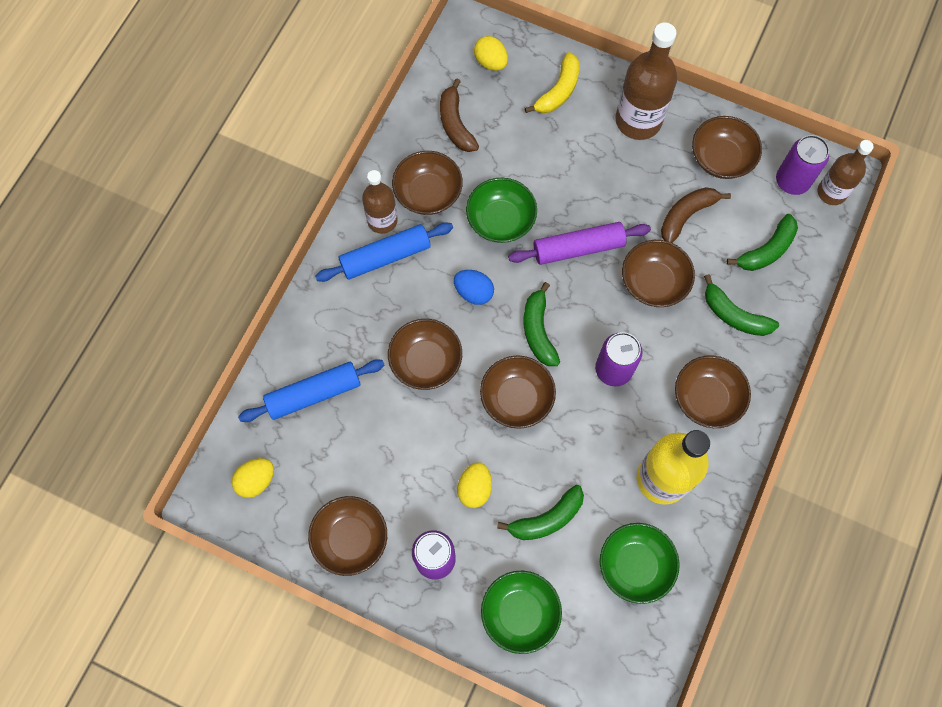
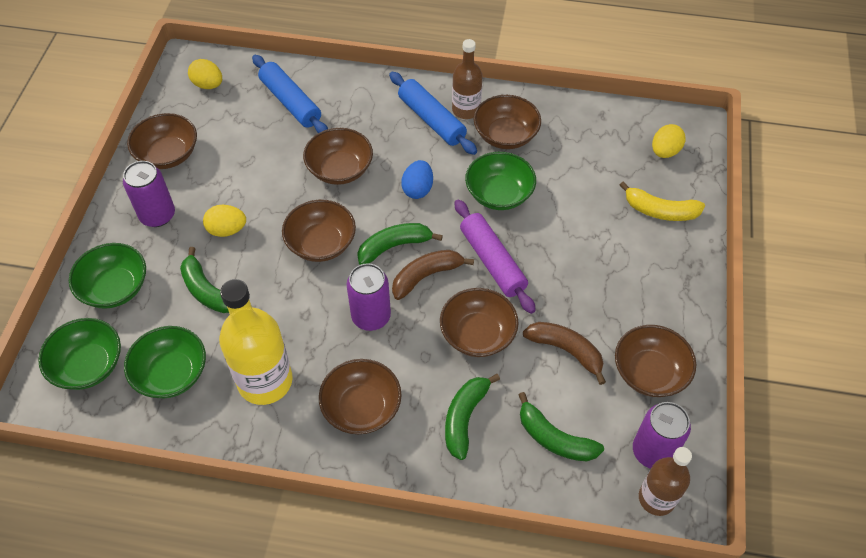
camera: 75 degrees right, 15 degrees down
(455, 124) = (585, 139): brown banana -> brown banana (426, 276)
(608, 647) = (88, 365): none -> green bowl
(638, 120) = (659, 286): brown bottle -> none

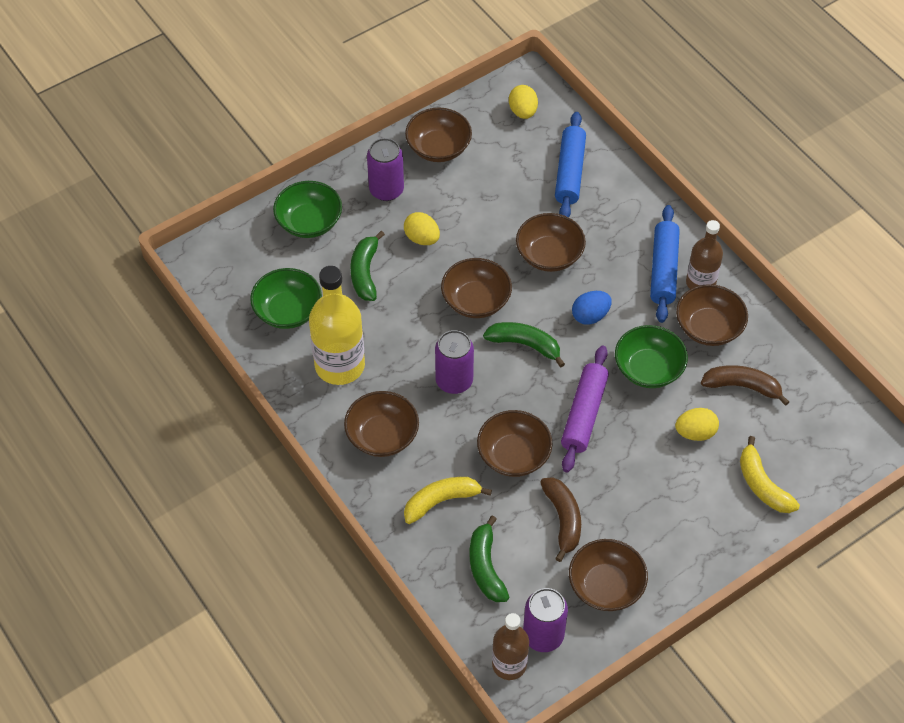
camera: 45 degrees right, 0 degrees up
(88, 365) = (244, 263): green bowl -> none
(426, 276) = (524, 385): brown banana -> brown banana (742, 386)
(464, 418) = (441, 501): green banana -> yellow banana
(665, 151) = (827, 444): yellow egg -> yellow egg (695, 433)

